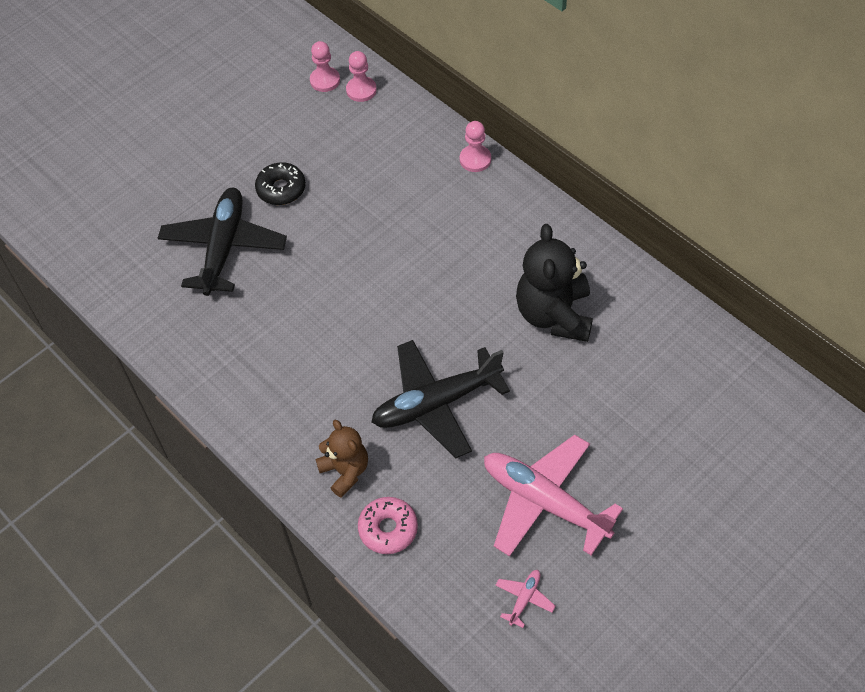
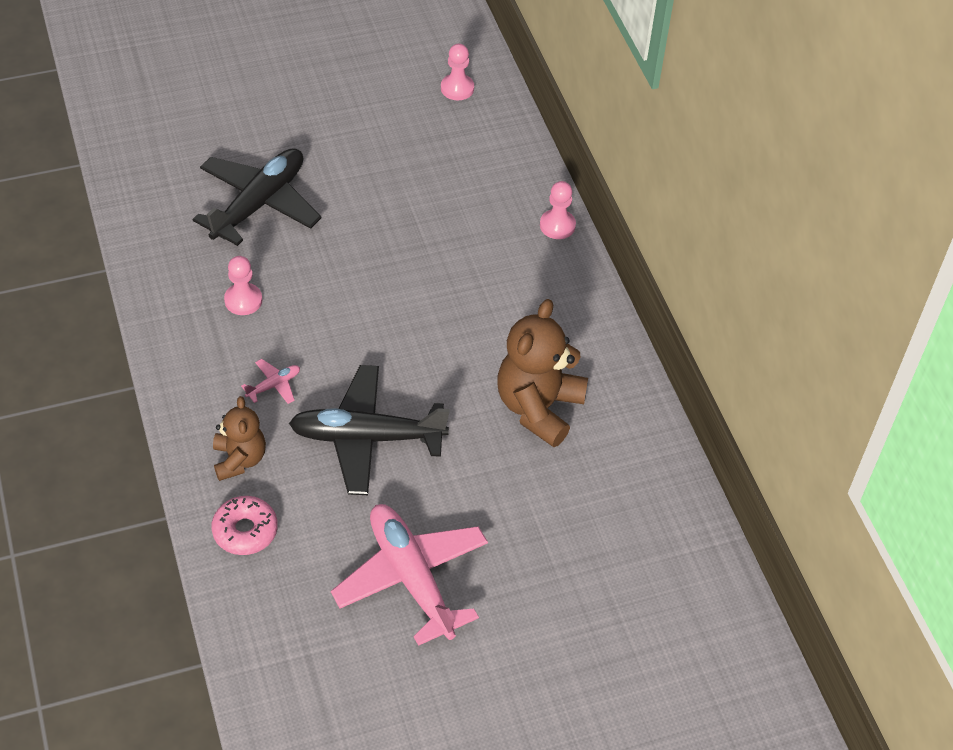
camera: 20 degrees right, 5 degrees down
(281, 189) = (348, 173): black donut -> none
(361, 90) = (487, 112): pink pawn -> pink pawn (243, 300)
(524, 599) = (332, 657): pink plane -> pink plane (274, 385)
(554, 315) = (538, 407): black teddy bear -> brown teddy bear

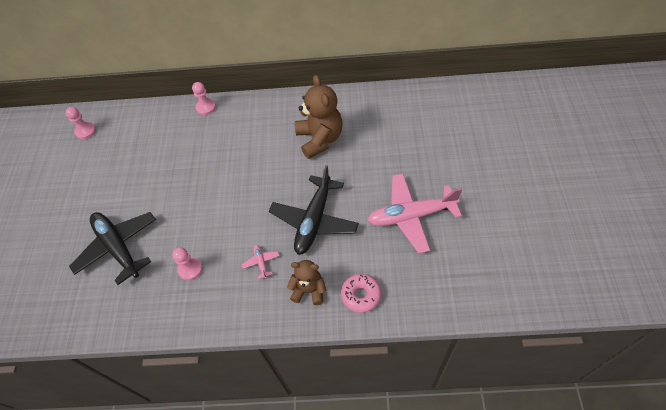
camera: 65 degrees left, 5 degrees up
(538, 407) = (320, 139): brown teddy bear -> brown teddy bear turned 150 degrees counterclockwise

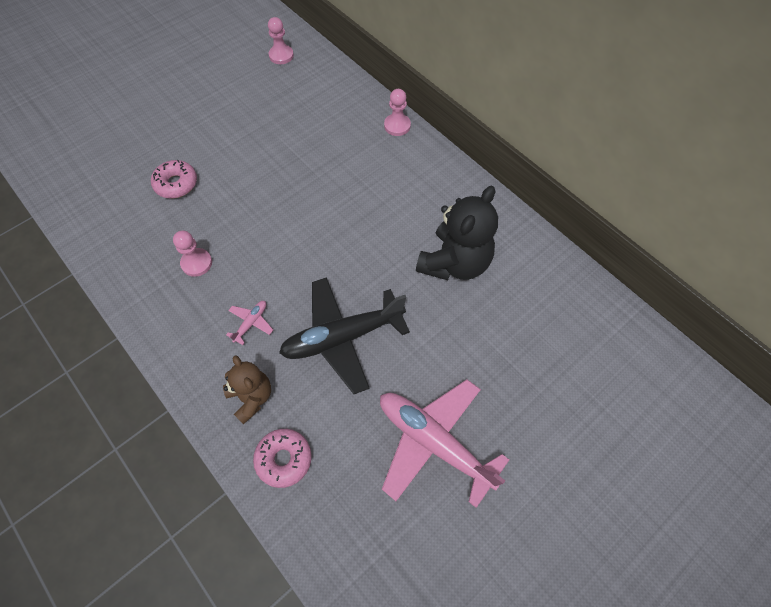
camera: 45 degrees right, 5 degrees up
(118, 248) = (176, 184): black plane -> pink donut
(320, 139) = (454, 263): brown teddy bear -> black teddy bear

